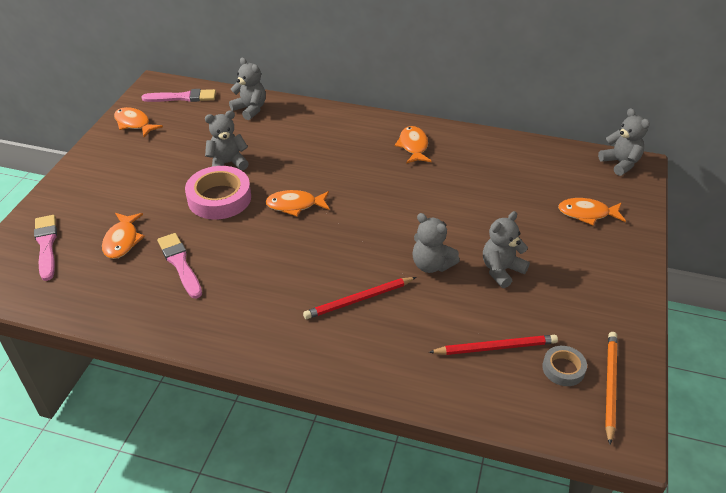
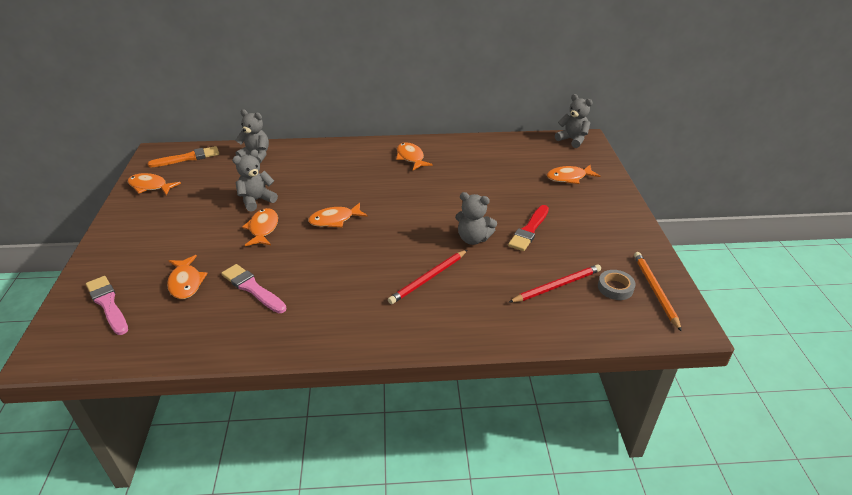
camera: 20 degrees left, 5 degrees down
(183, 97) = (188, 158): pink brush -> orange brush
(219, 198) = (263, 228): pink tape -> orange fish
(501, 270) = (529, 230): grey teddy bear -> red brush

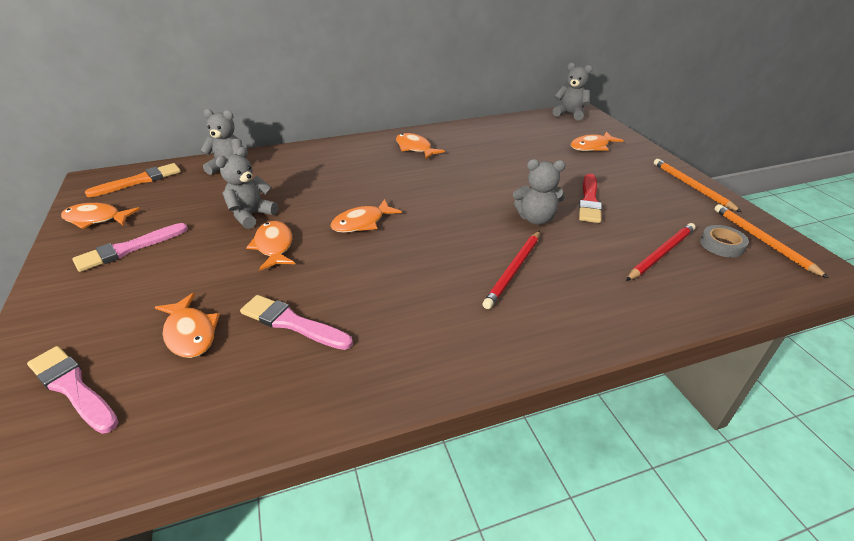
camera: 15 degrees left, 0 degrees up
(165, 214) = (128, 249): none -> pink brush
(632, 231) = (691, 186): none -> orange pencil

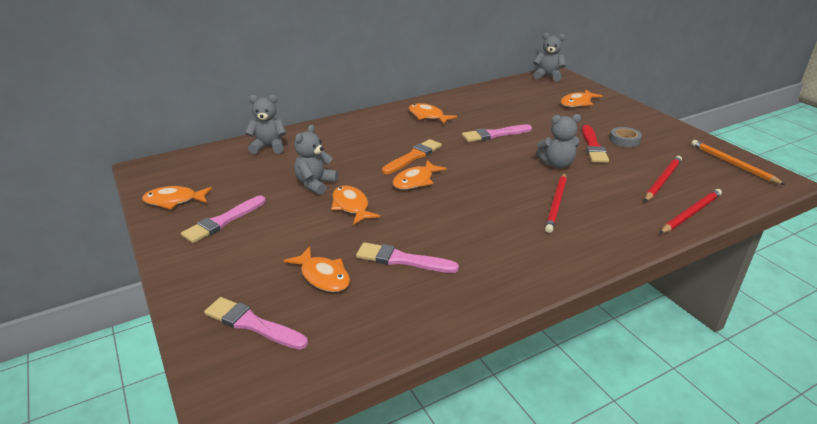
camera: 10 degrees left, 5 degrees down
(139, 180) = (190, 165): orange brush -> orange brush (413, 156)
(478, 176) = (494, 134): none -> pink brush
(683, 304) = (690, 213): none -> red pencil
(691, 186) = (668, 128): orange pencil -> none
(721, 245) = (704, 170): grey tape -> grey tape (624, 140)

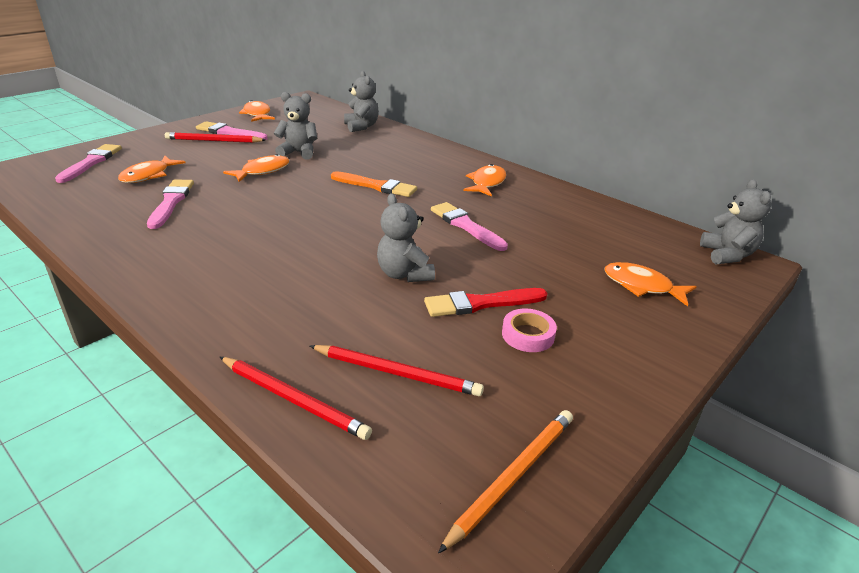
camera: 70 degrees right, 0 degrees up
(415, 181) = (322, 193): orange fish -> none
(556, 204) = (294, 278): red pencil -> red pencil (213, 141)
(624, 140) = (528, 335): grey tape -> pink tape

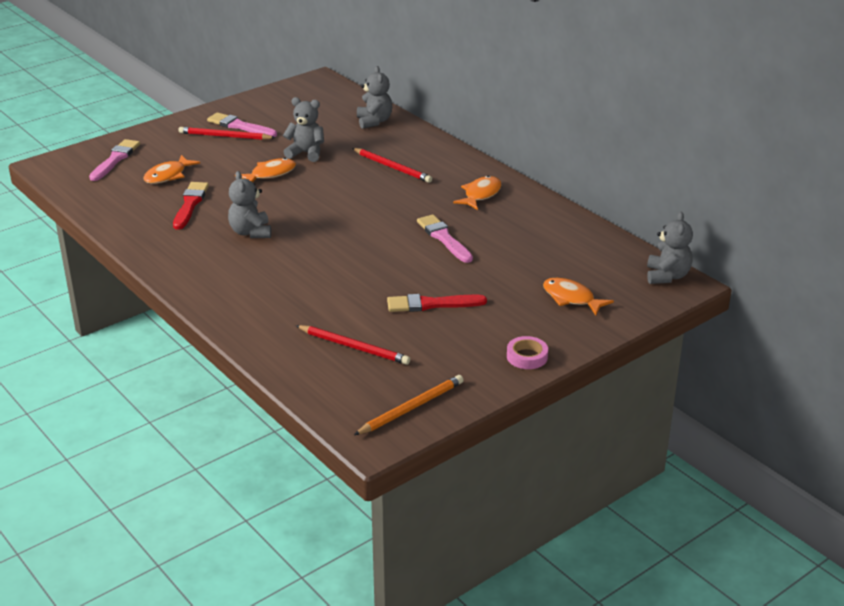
camera: 10 degrees right, 0 degrees up
(171, 202) = (190, 204): pink brush -> red brush
(257, 114) = (268, 102): orange fish -> none
(293, 399) = (281, 358): red pencil -> red pencil (392, 167)
(376, 186) = (373, 194): orange brush -> none
(404, 274) = (378, 278): grey teddy bear -> grey teddy bear (251, 232)
(528, 335) = (458, 329): pink tape -> pink tape (527, 357)

